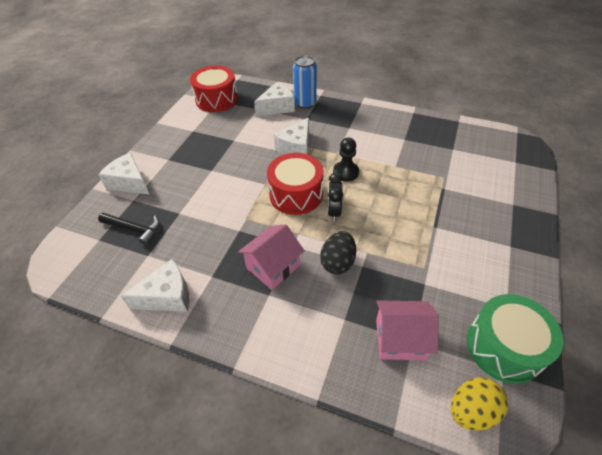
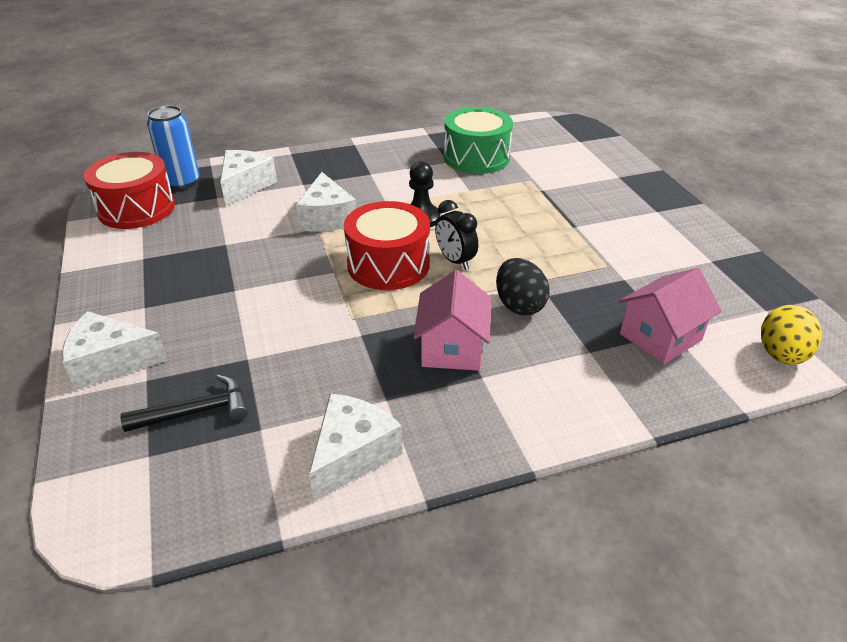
camera: 40 degrees left, 10 degrees down
(305, 103) = (281, 168): blue can -> blue can (182, 182)
(504, 347) = (745, 292): green drum -> green drum (476, 157)

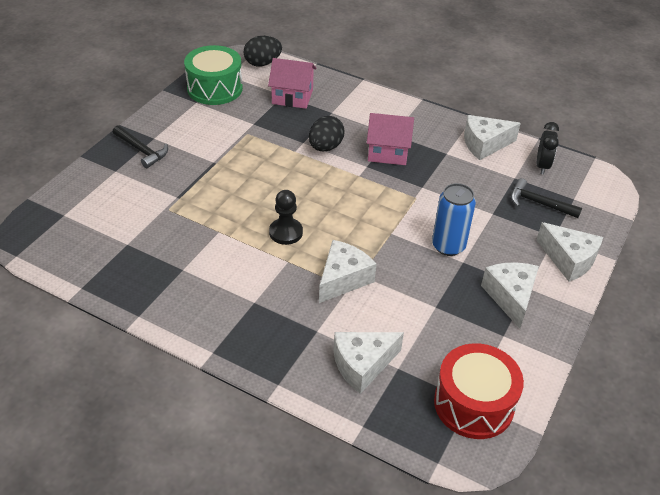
camera: 135 degrees left, 5 degrees up
(157, 288) = (510, 297): none -> white cheese
(182, 182) = (409, 415): blue can -> blue can (448, 246)
(388, 264) = (354, 214): red drum -> none
(452, 348) = (388, 152): pink house -> pink house turned 45 degrees clockwise
(455, 261) = (315, 190): black clock -> black clock (542, 166)
(476, 157) = (158, 256): green drum -> green drum (215, 88)
(639, 197) = (142, 150): none -> black hammer
(781, 355) = (262, 63): yellow egg -> black egg

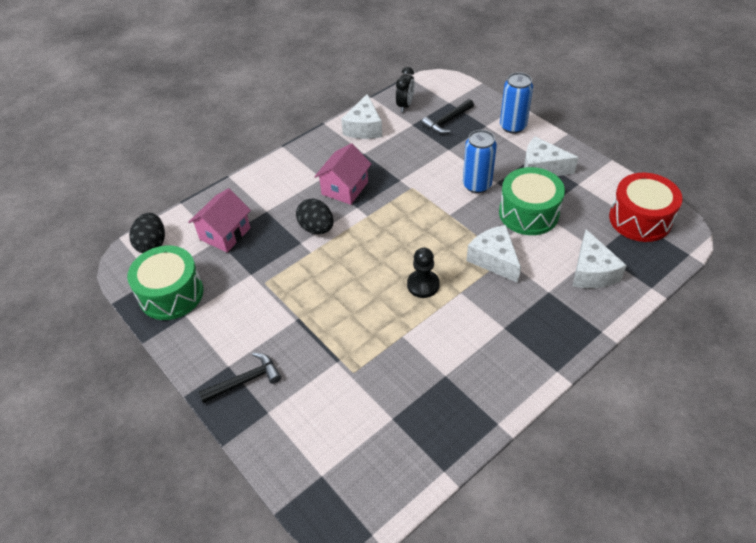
camera: 65 degrees left, 5 degrees up
(427, 296) = (528, 213): none -> green drum
(542, 166) = (405, 105): black clock -> black clock turned 75 degrees clockwise
(569, 260) = (512, 126): white cheese -> blue can

